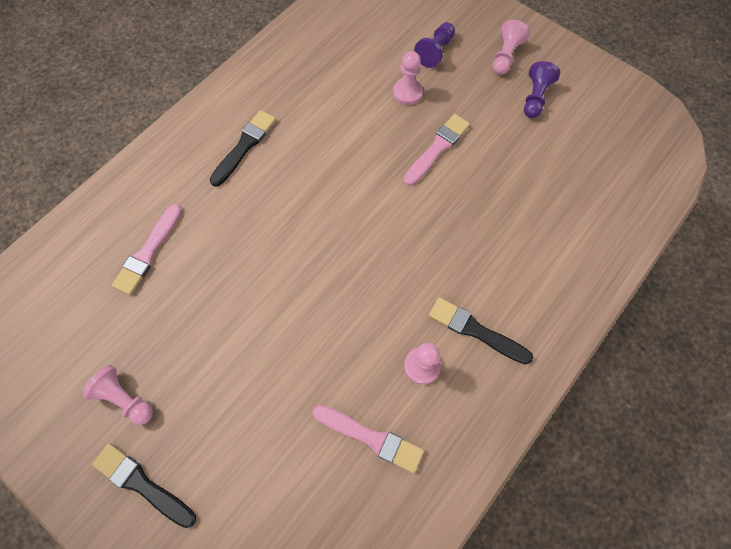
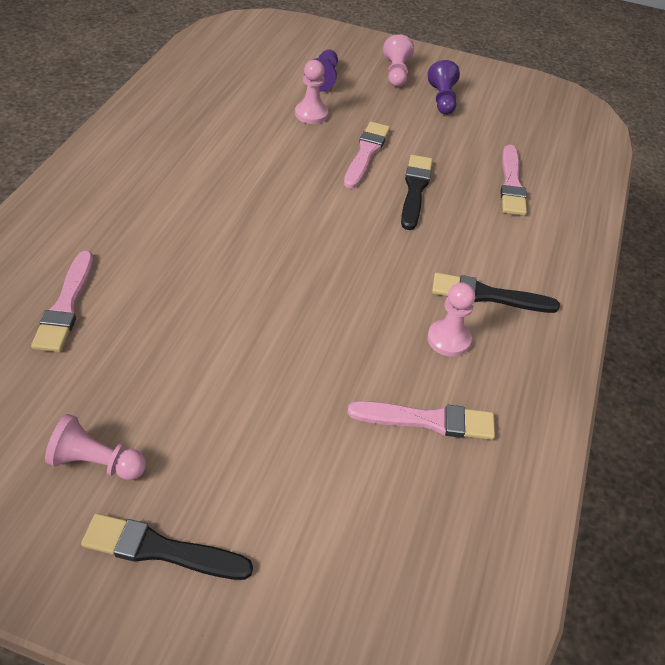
camera: 25 degrees left, 20 degrees down
(244, 146) = (147, 186): black brush -> black brush (415, 190)
(554, 213) = (511, 184): none -> pink brush

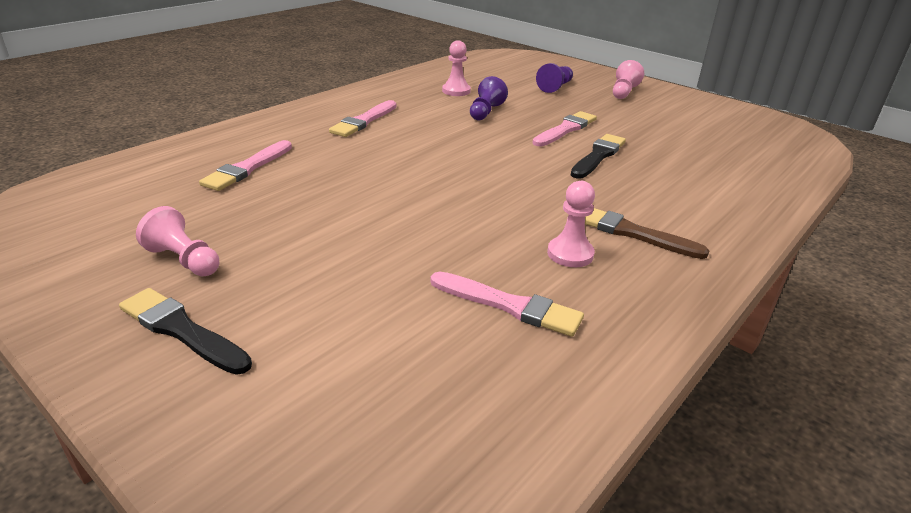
camera: 25 degrees right, 15 degrees down
(311, 114) = (531, 103): pink pawn -> pink pawn (456, 91)
(442, 99) = (658, 111): purple pawn -> purple pawn (485, 112)
(488, 295) = (632, 233): black brush -> brown brush
(511, 184) = (700, 167): pink brush -> pink brush (364, 121)

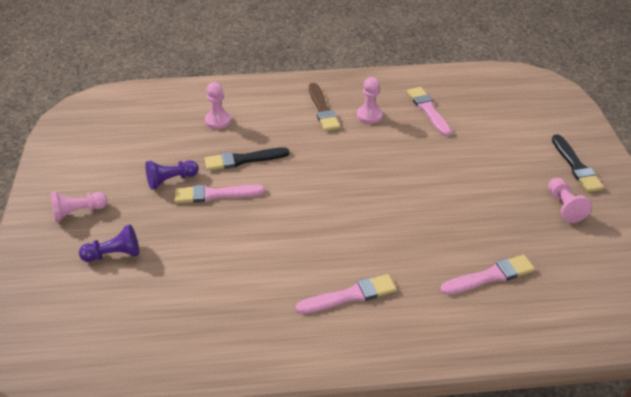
camera: 135 degrees left, 10 degrees up
(456, 91) = (208, 302): pink pawn -> pink pawn (218, 121)
(485, 112) = (235, 251): purple pawn -> purple pawn (171, 180)

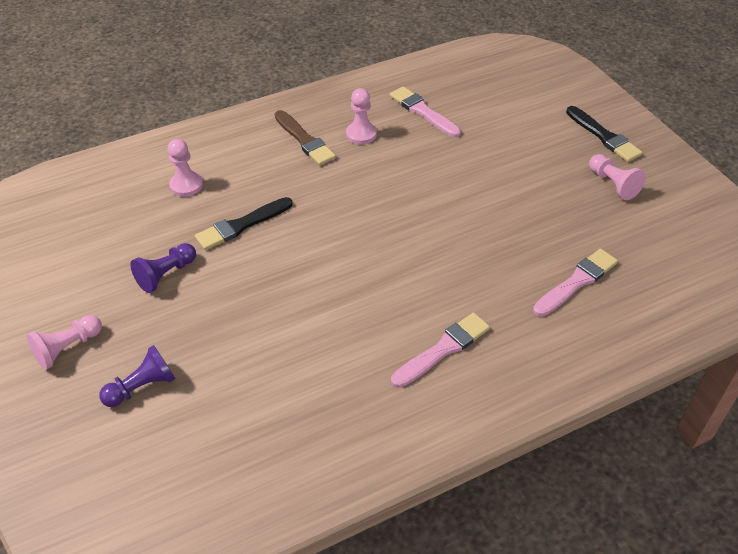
camera: 20 degrees left, 5 degrees up
(215, 194) = (229, 277): pink brush -> none

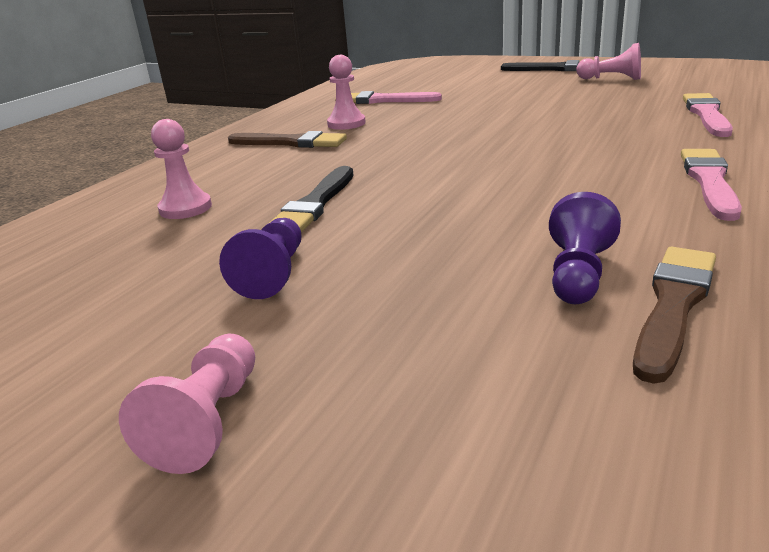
camera: 35 degrees left, 20 degrees down
(142, 387) = (431, 388): purple pawn -> purple pawn (578, 274)
(275, 414) = (673, 305): none -> brown brush

